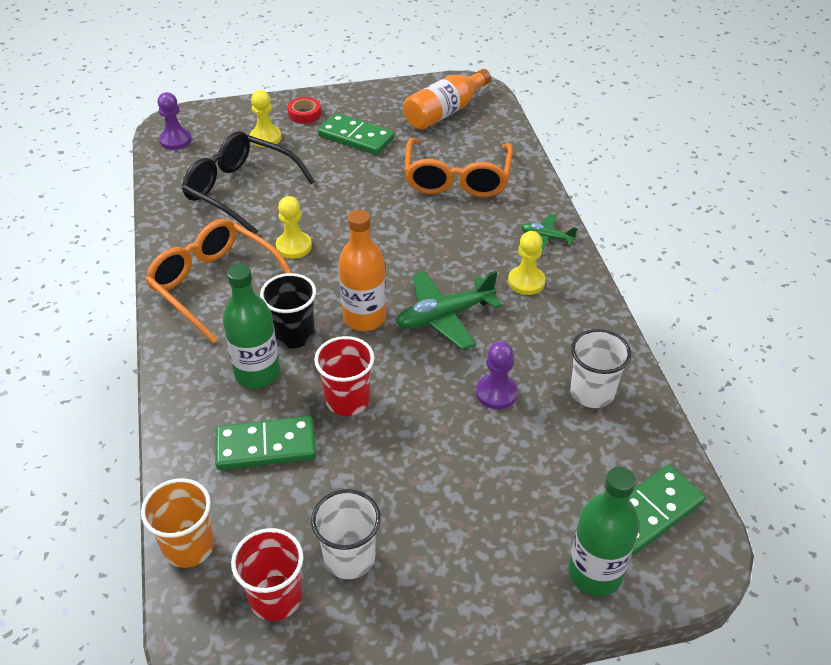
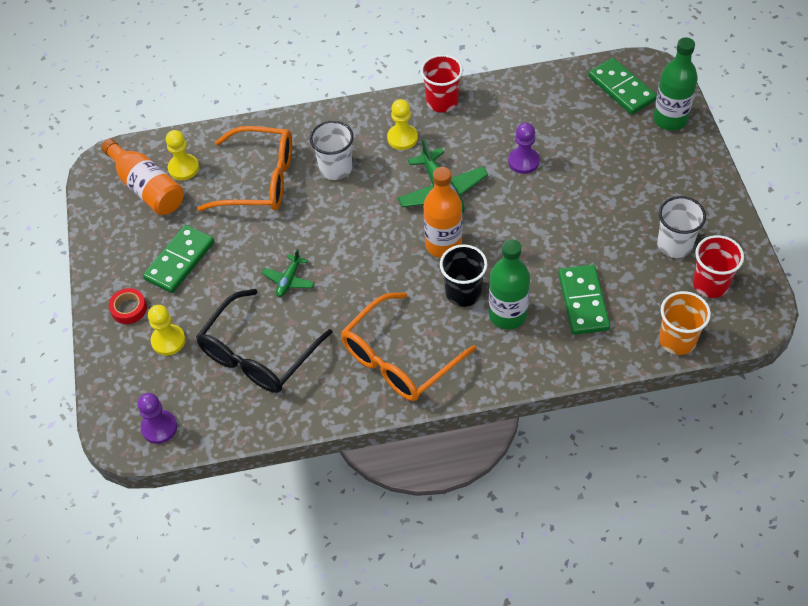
camera: 85 degrees left, 10 degrees up
(294, 246) = (348, 301): yellow pawn -> yellow pawn (183, 168)
(347, 400) = (534, 252): red cup -> red cup (442, 102)
(546, 238) = (348, 122): green plane -> green plane (289, 280)
(592, 392) = (521, 108): white cup -> white cup (335, 168)

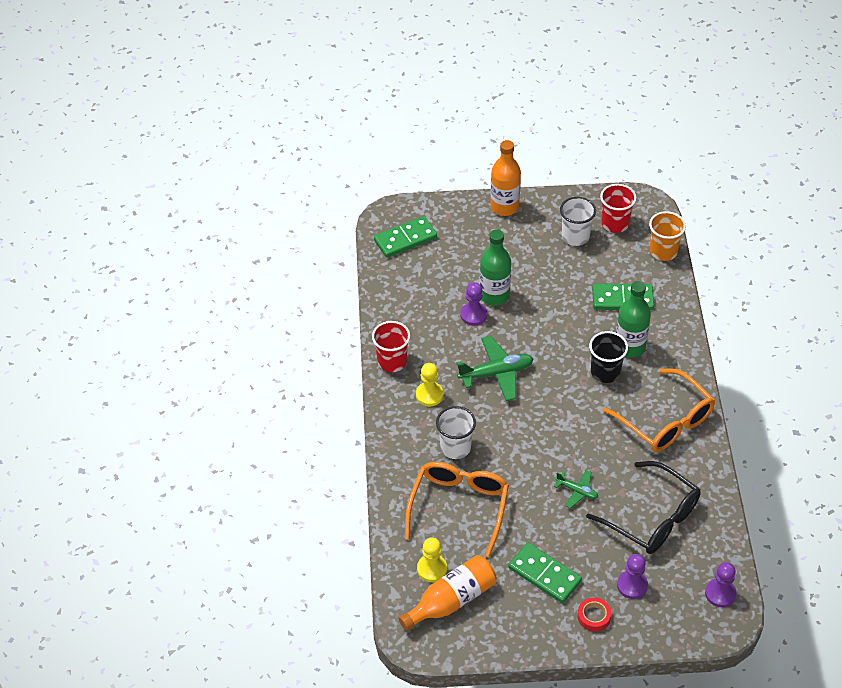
camera: 85 degrees left, 5 degrees down
(168, 341) = (632, 585): yellow pawn -> purple pawn
(443, 244) = (554, 379): orange bottle -> orange bottle (504, 207)
(670, 119) = (446, 215): green bottle -> green bottle (494, 295)

